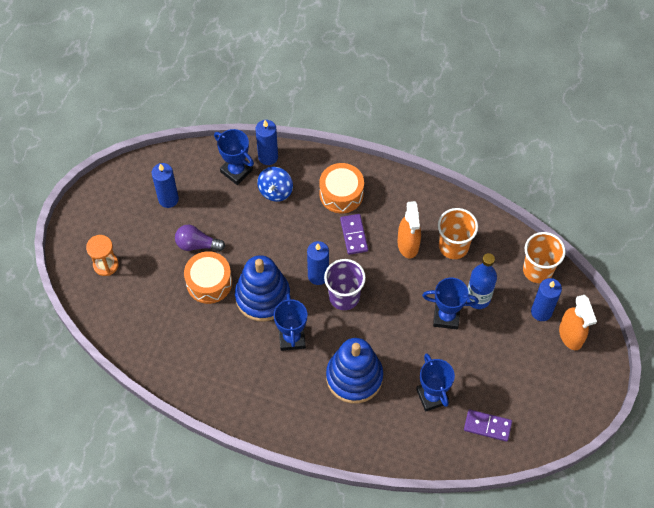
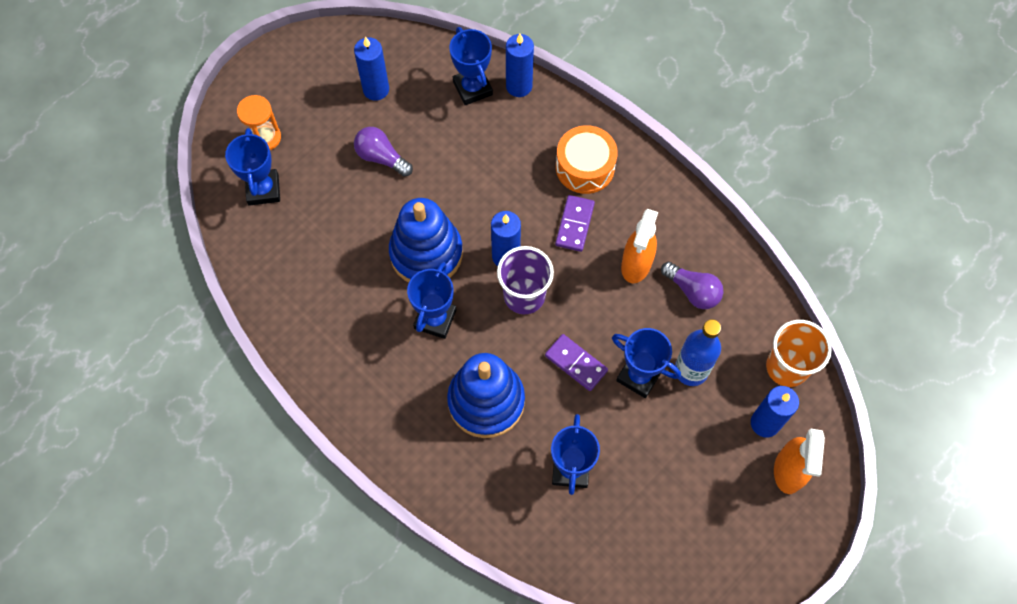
camera: 25 degrees right, 5 degrees up
(124, 301) = (263, 189): none -> blue trophy
(209, 282) = (372, 209): orange drum -> none
(275, 191) = (507, 131): blue spinning top -> none
(453, 246) = (692, 291): orange cup -> purple light bulb
(487, 426) = (621, 539): purple domino -> purple domino (576, 363)

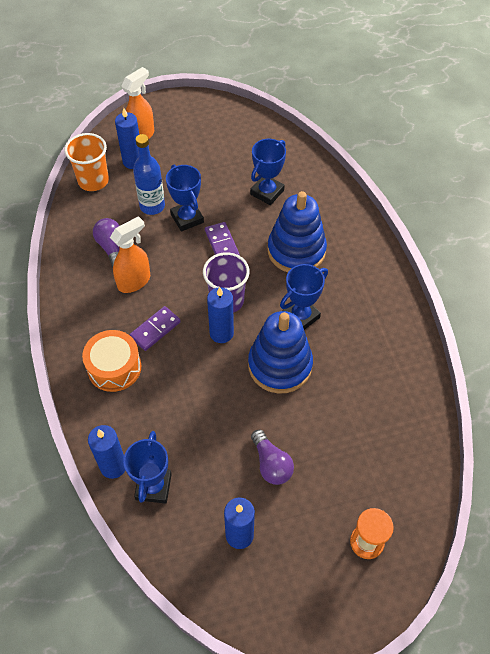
camera: 150 degrees left, 10 degrees down
(263, 189) = (389, 489): blue trophy -> none

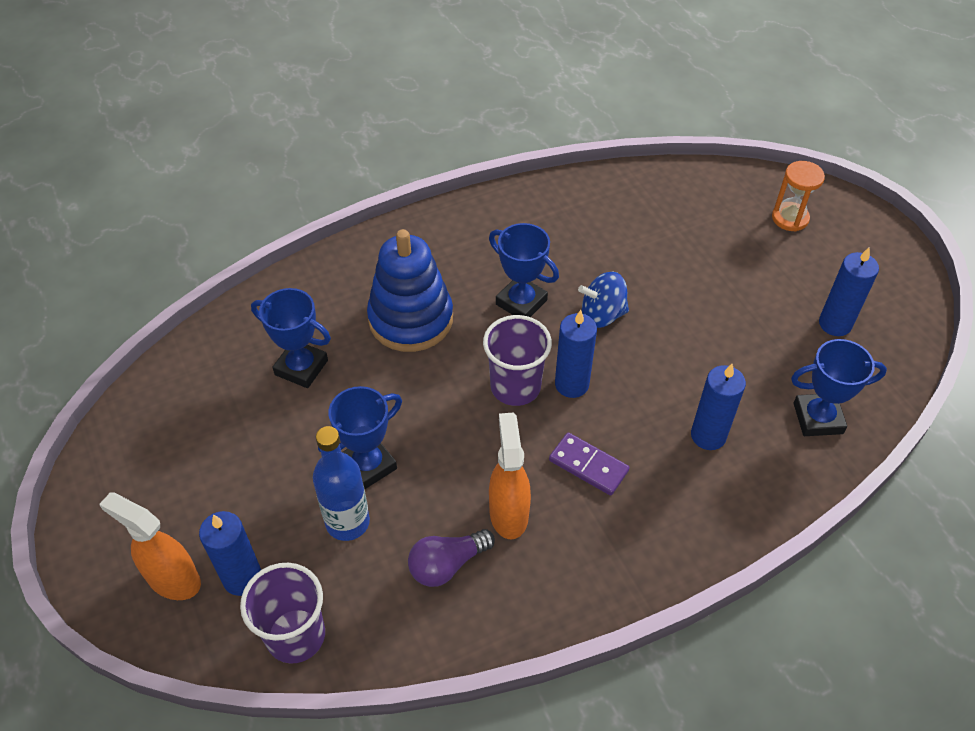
camera: 100 degrees left, 5 degrees down
(93, 181) = (296, 635): orange cup -> purple cup
(113, 466) = (811, 469): blue candle -> blue candle (708, 435)
(114, 367) = (667, 504): orange drum -> none
(134, 281) = (508, 513): orange spray bottle -> orange spray bottle turned 45 degrees clockwise
(222, 244) = (413, 409): purple domino -> none
(271, 464) = (738, 306): purple light bulb -> none
(280, 365) = (602, 315): blue stacking toy -> blue spinning top

